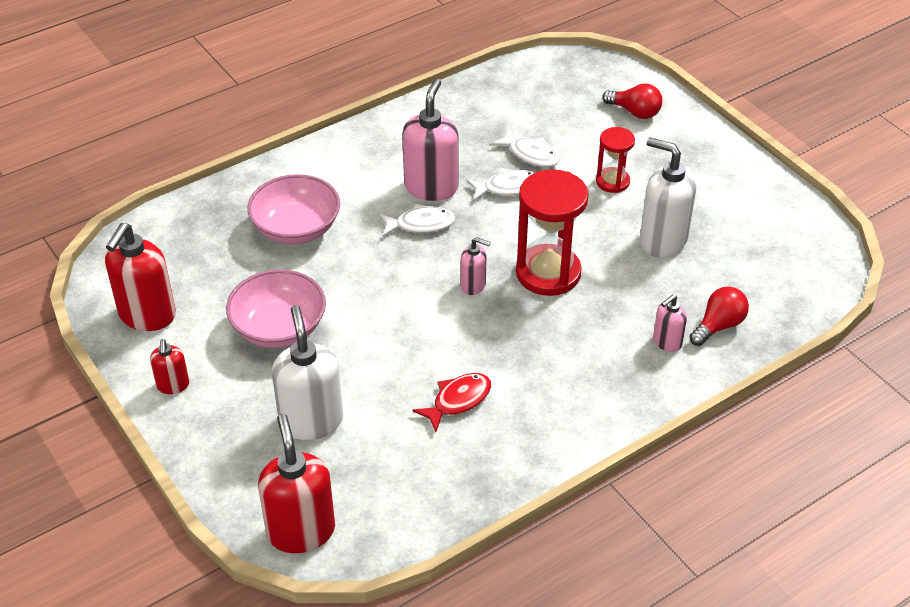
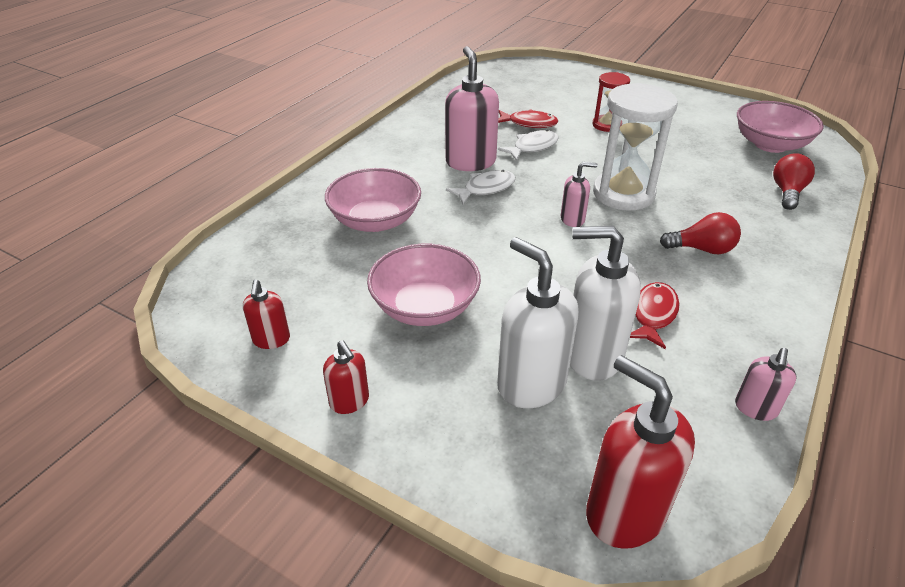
camera: 25 degrees left, 5 degrees down
(147, 315) = (271, 340): red soap dispenser -> red soap dispenser, size x0.53
(531, 154) = (529, 123): white fish -> red fish
(548, 273) = (623, 194): red hourglass -> white hourglass
(635, 112) = (577, 84): red light bulb -> red light bulb (702, 249)
(662, 240) = (683, 150): white soap dispenser -> white soap dispenser (592, 356)
(667, 342) = (765, 214): pink soap dispenser -> pink soap dispenser (755, 408)
(768, 263) = (770, 144): none -> pink bowl

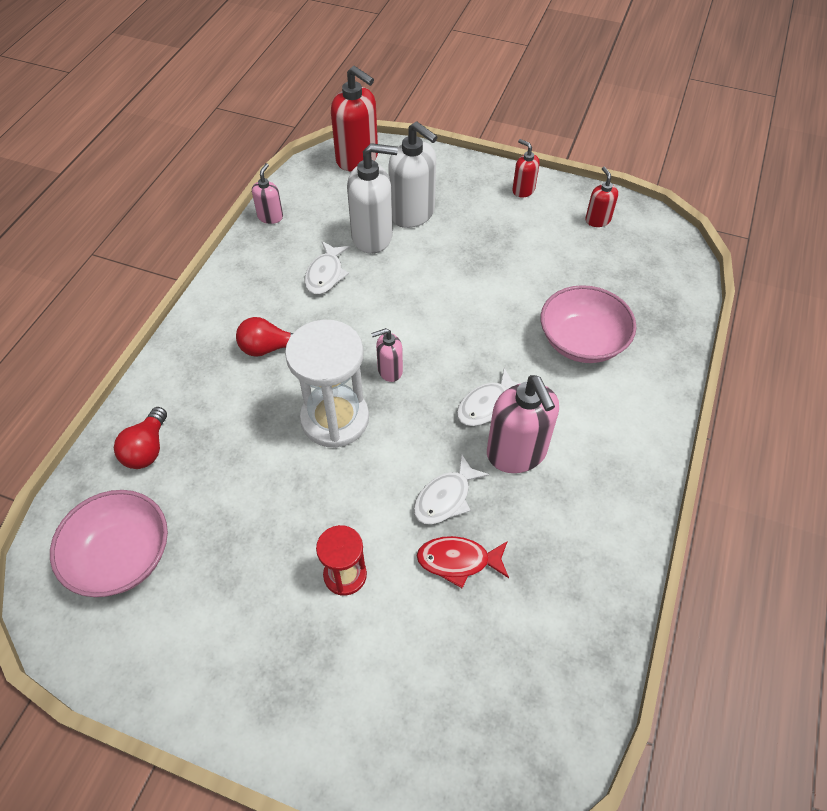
camera: 170 degrees right, 15 degrees up
(425, 307) = (500, 258): pink bowl -> none
(652, 314) = (325, 274): red fish -> white fish

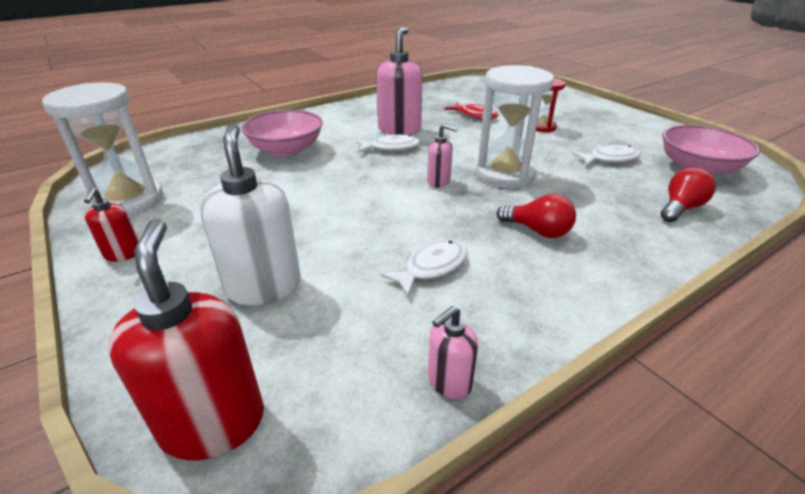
camera: 145 degrees left, 20 degrees down
(372, 237) = (339, 282): white soap dispenser -> none
(445, 498) = (460, 130): white fish -> white fish (609, 159)
(597, 220) = (128, 201): red soap dispenser -> white hourglass

